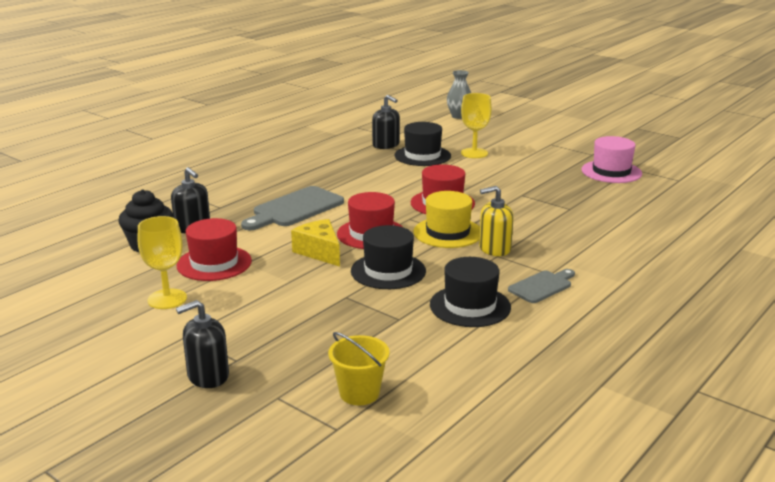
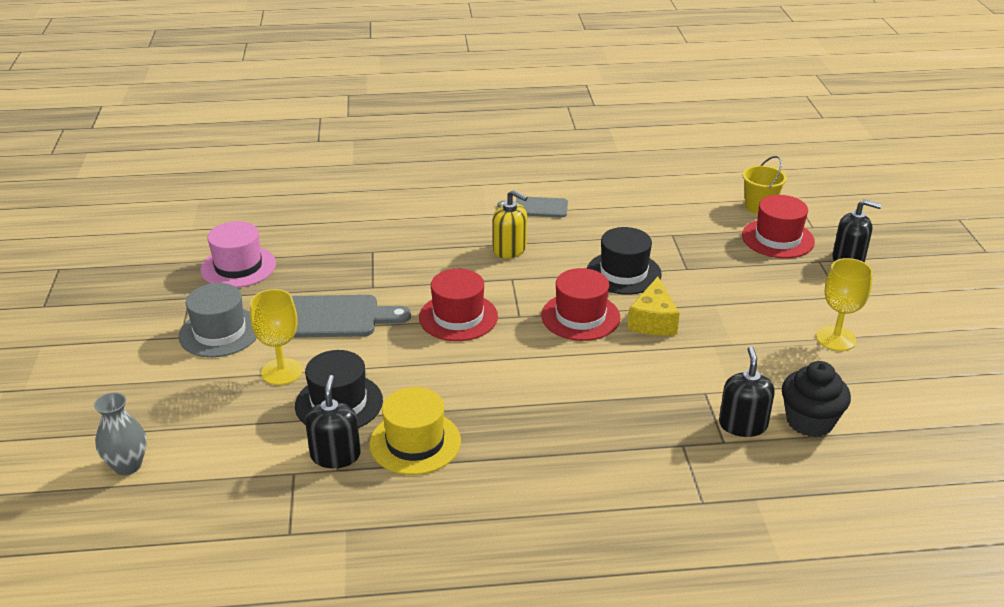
camera: 135 degrees left, 10 degrees up
(214, 263) = (762, 358): red hat -> red hat (777, 238)
(295, 209) = (606, 392): grey cutting board -> grey cutting board (332, 317)
(447, 232) = (515, 282): yellow hat -> yellow hat (415, 442)
(470, 306) = (610, 219): black hat -> none
(539, 151) = (220, 332): none -> grey hat

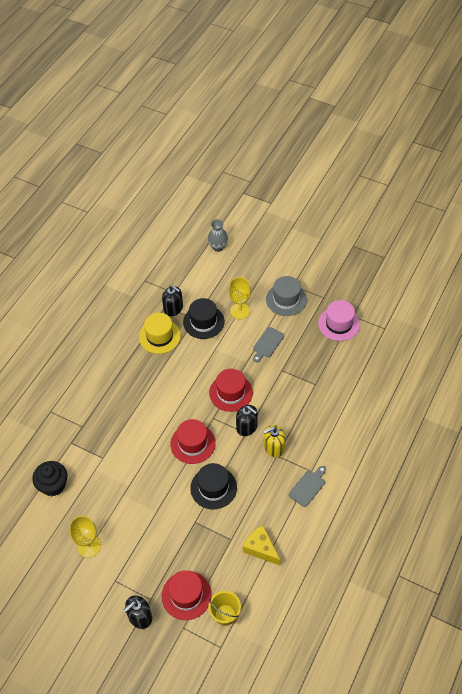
camera: 125 degrees right, 20 degrees up
(332, 317) = (267, 344): grey cutting board -> grey cutting board, size x0.59
(653, 321) = (165, 473): yellow cheese -> yellow cheese (260, 548)
(743, 424) = (73, 457): black soap dispenser -> black soap dispenser (247, 427)

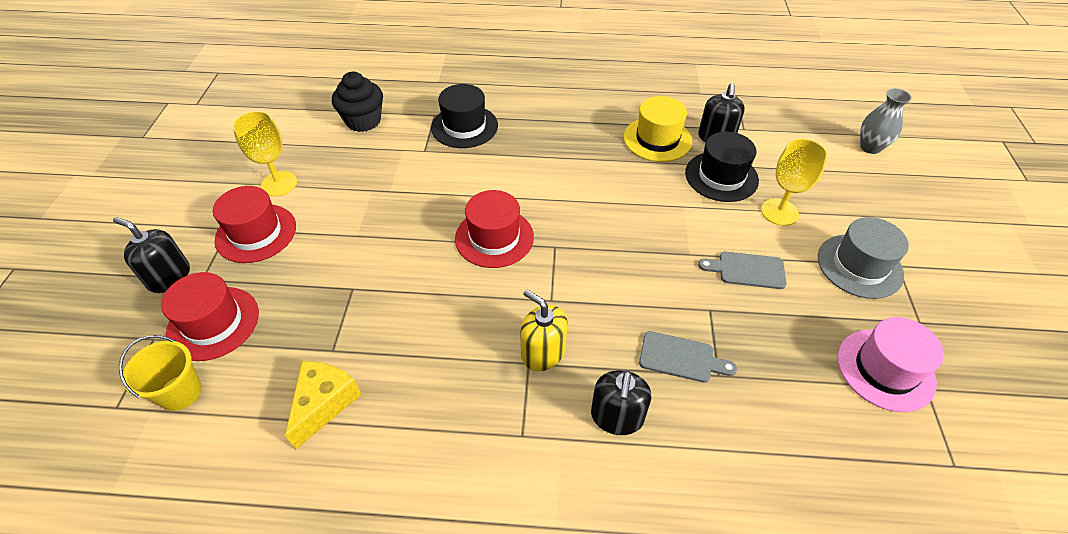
camera: 65 degrees right, 5 degrees down
(213, 487) = (424, 291): black hat -> black hat (464, 126)
(231, 392) = (616, 253): red hat -> red hat (256, 233)
(247, 427) = (563, 297): black soap dispenser -> black soap dispenser (617, 416)
(308, 487) = (483, 441): grey cutting board -> grey cutting board (681, 358)

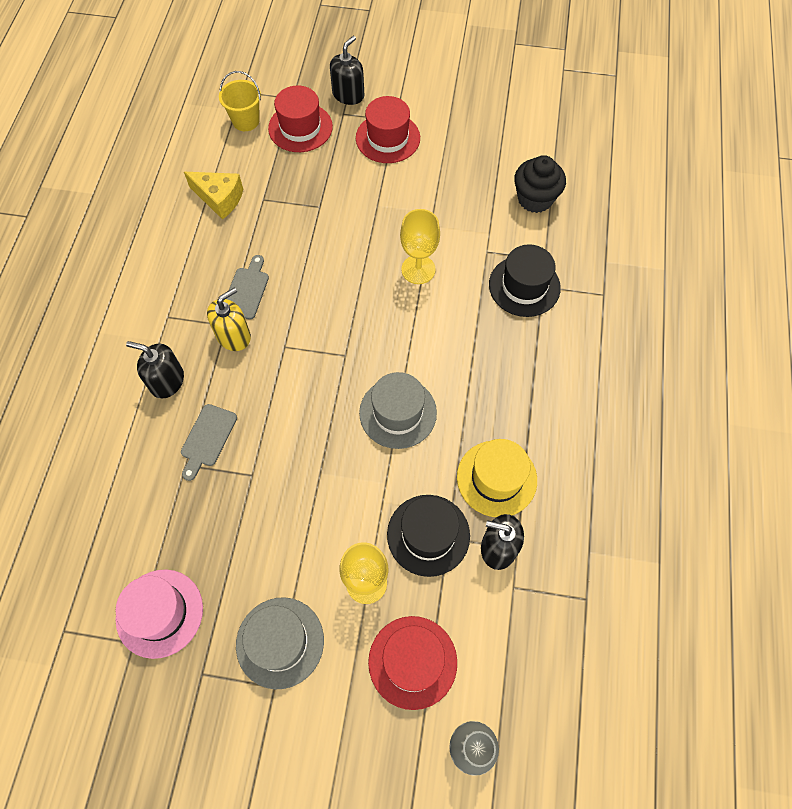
camera: 95 degrees right, 15 degrees up
(279, 184) = (446, 145): yellow goblet -> yellow goblet (418, 269)
(494, 237) = (362, 307): red hat -> red hat (412, 662)
(611, 202) = (398, 412): none -> grey hat
(747, 270) = (291, 522): grey cutting board -> grey cutting board (246, 290)

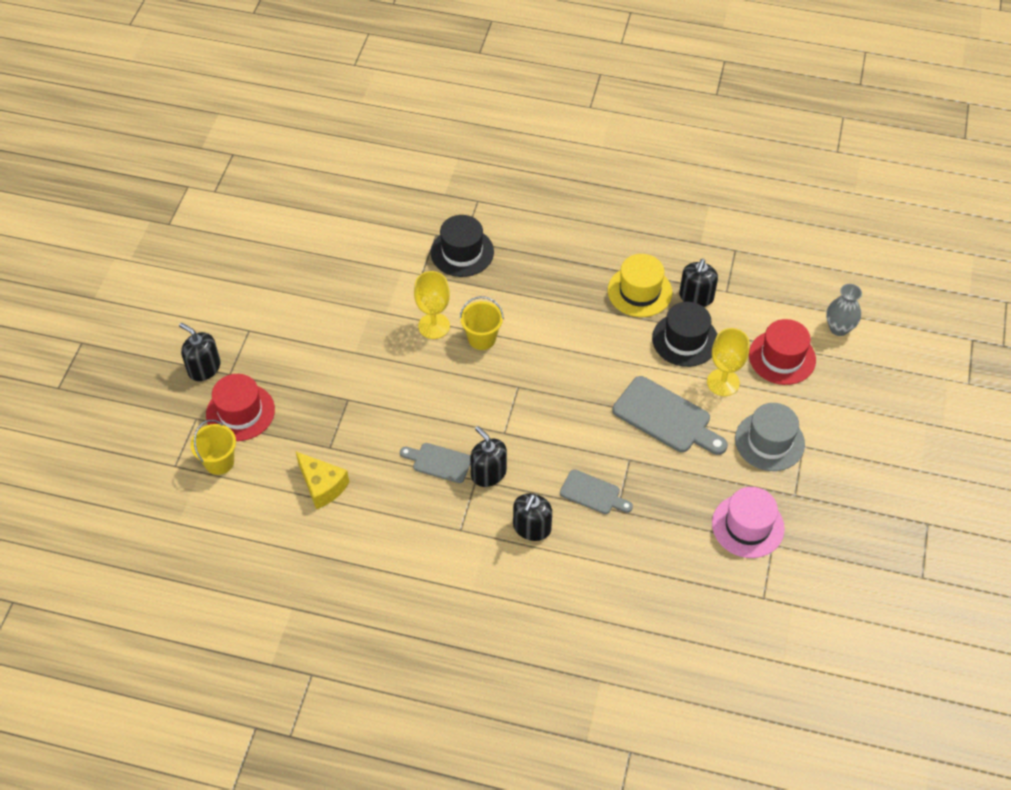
camera: 85 degrees left, 10 degrees down
(219, 199) = (322, 486): yellow cheese -> yellow cheese turned 105 degrees clockwise
(233, 336) = (488, 473): yellow soap dispenser -> black soap dispenser
(311, 514) = (666, 417): none -> grey cutting board
(388, 138) = (271, 338): red hat -> none
(398, 412) = (577, 352): grey hat -> none
(406, 315) = (482, 338): none -> yellow bucket
(535, 199) = (369, 233): black cupcake -> none

